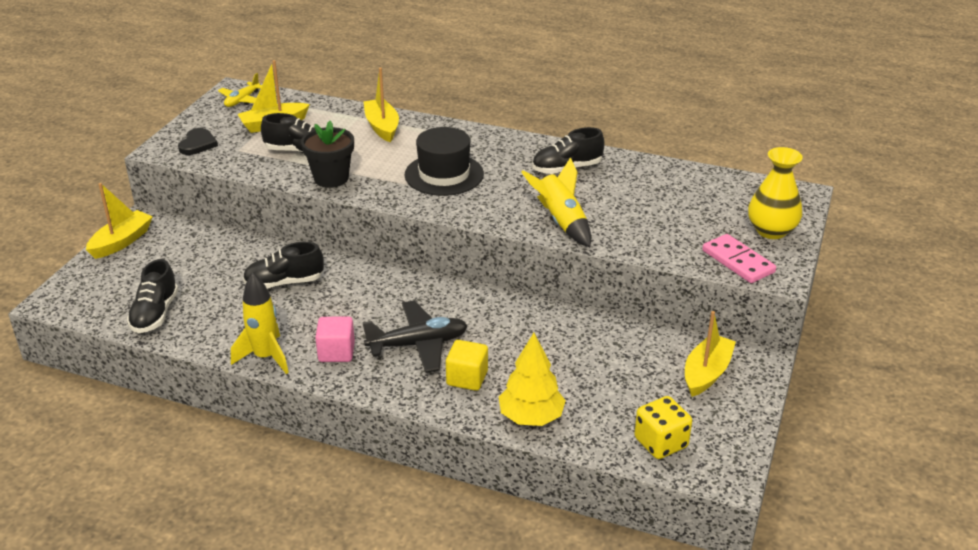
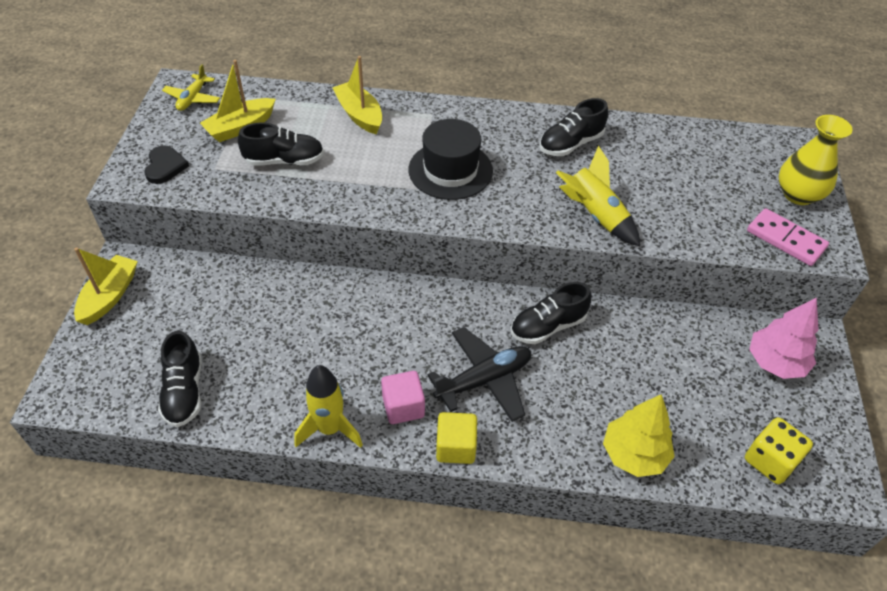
camera: 15 degrees left, 15 degrees up
(284, 283) = (312, 322): black shoe -> black shoe (548, 326)
(331, 178) = (333, 193): black flower pot -> none
(467, 378) = (550, 415): yellow cube -> yellow cube (456, 447)
(706, 373) = (775, 362): yellow boat -> pink tree

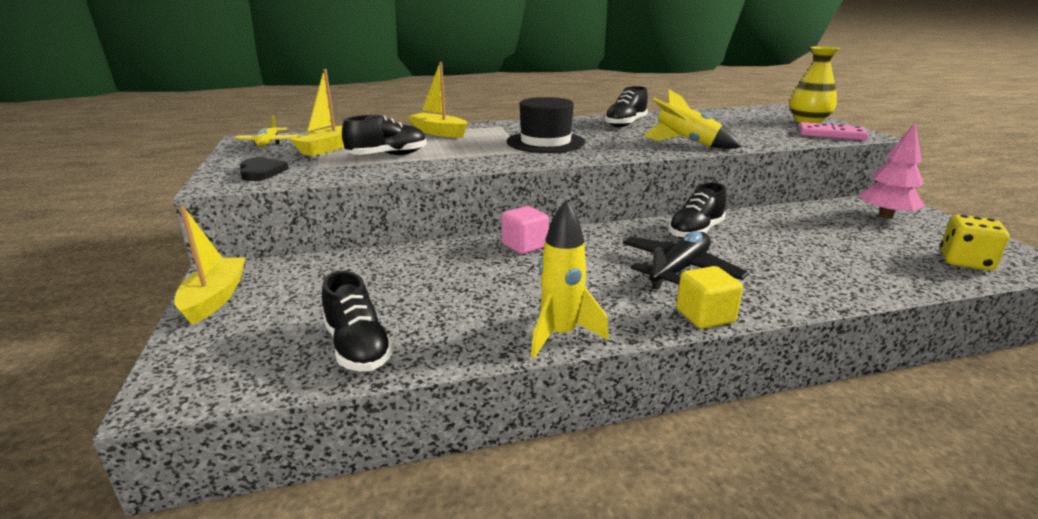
camera: 20 degrees left, 25 degrees down
(403, 407) = (622, 302): pink cube -> pink cube (525, 245)
(634, 454) = (863, 282): yellow tree -> none

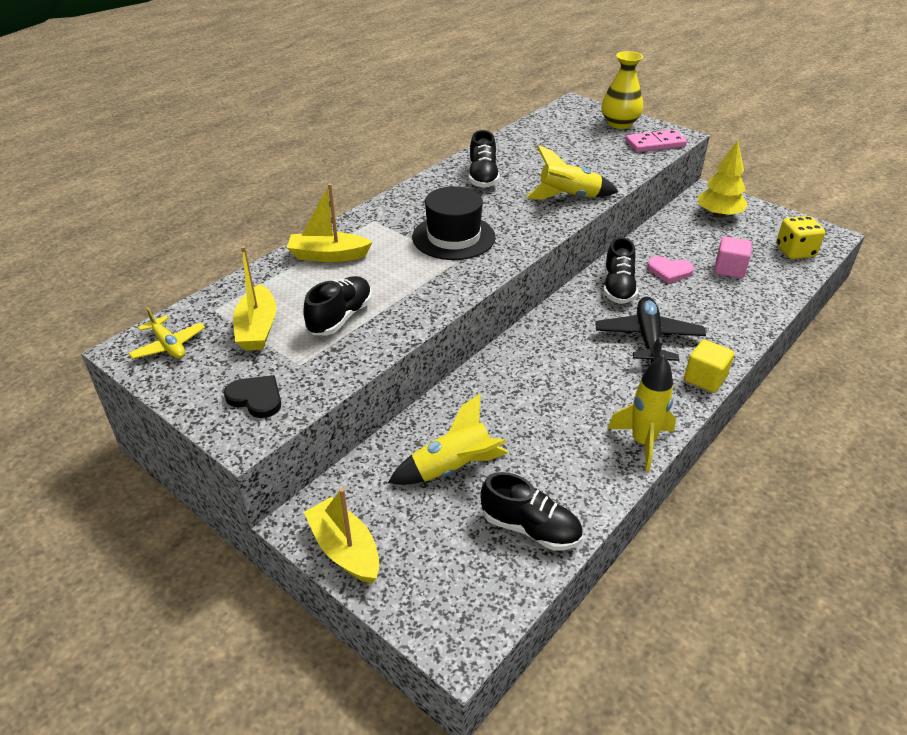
camera: 35 degrees left, 15 degrees up
(367, 286) = (453, 468): none -> yellow rocket
(525, 245) = (515, 361): pink cube -> pink cube (729, 269)
(770, 236) = (669, 271): none -> pink heart
(885, 216) = (718, 215): pink tree -> yellow tree

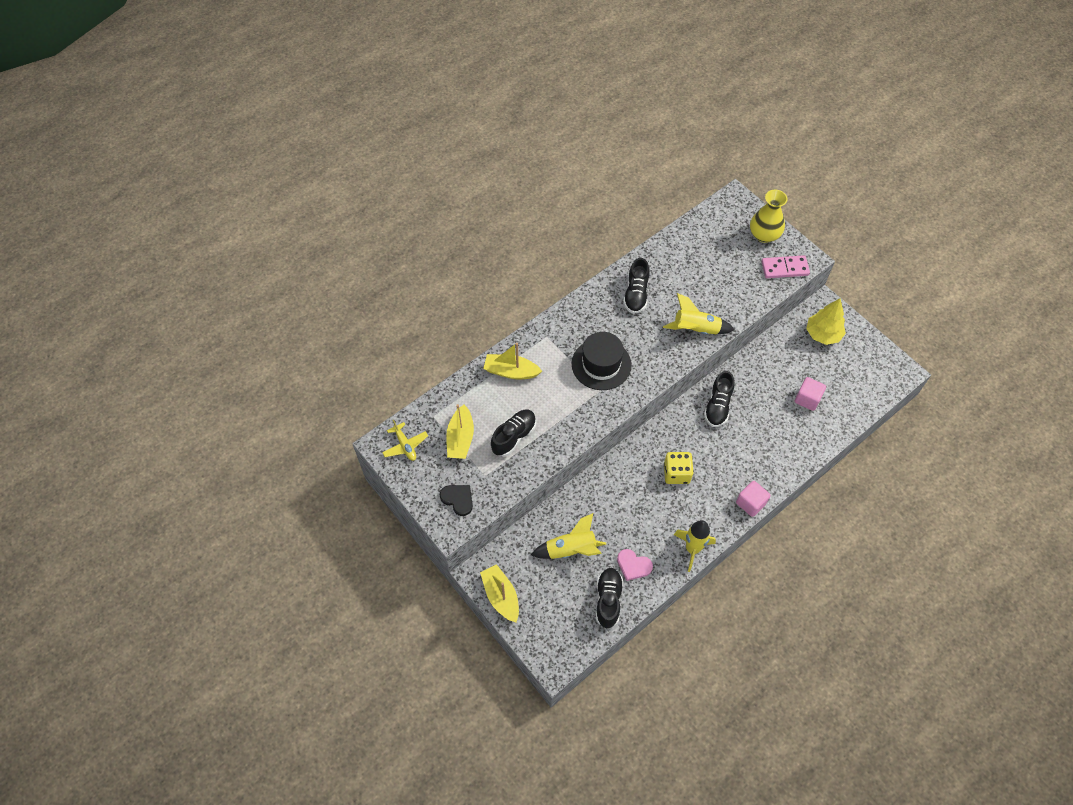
camera: 10 degrees right, 20 degrees up
(530, 528) = (608, 600): black shoe -> black shoe turned 120 degrees counterclockwise
(648, 338) = (724, 460): black plane -> none
(669, 271) = (761, 394): pink heart -> pink heart (633, 565)
(705, 379) = (750, 503): yellow cube -> pink cube
(795, 251) = (866, 386): yellow dice -> yellow dice (676, 473)

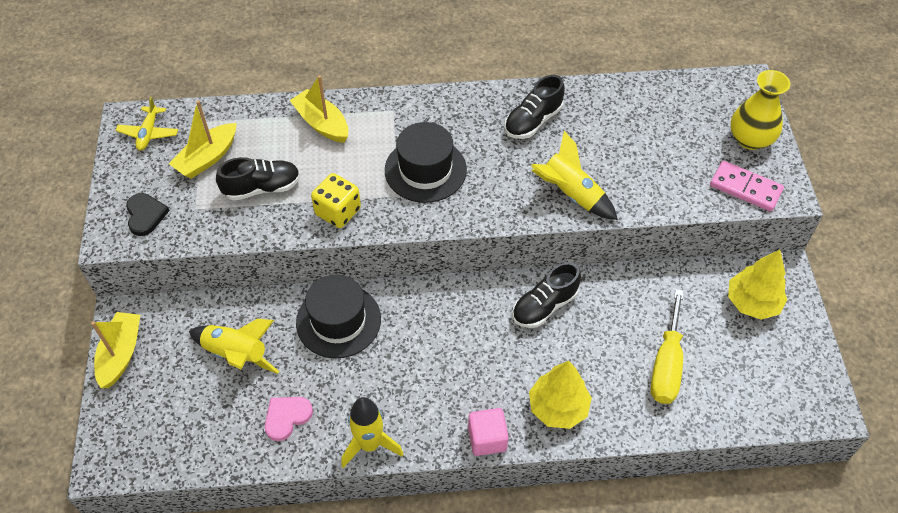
camera: 35 degrees right, 5 degrees down
(608, 600) = (224, 436): black shoe -> none
(611, 490) = (338, 321): none -> black hat
(633, 565) = (287, 417): pink heart -> pink heart turned 75 degrees clockwise
(676, 473) = (428, 349): yellow dice -> yellow dice (338, 212)
(772, 461) = (558, 407): none -> yellow tree
(807, 399) = (666, 364): pink cube -> yellow screwdriver

